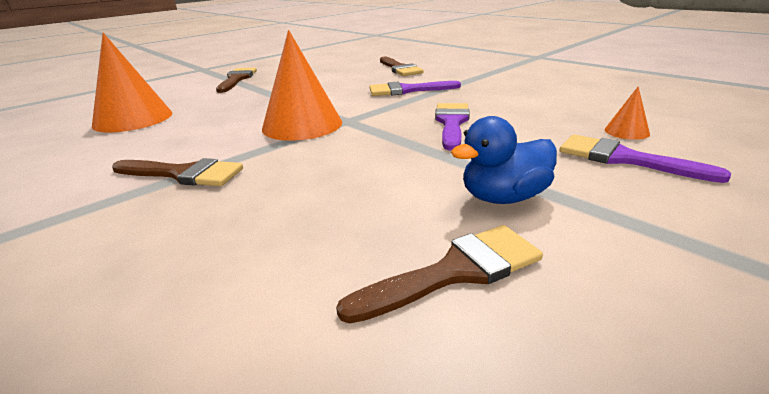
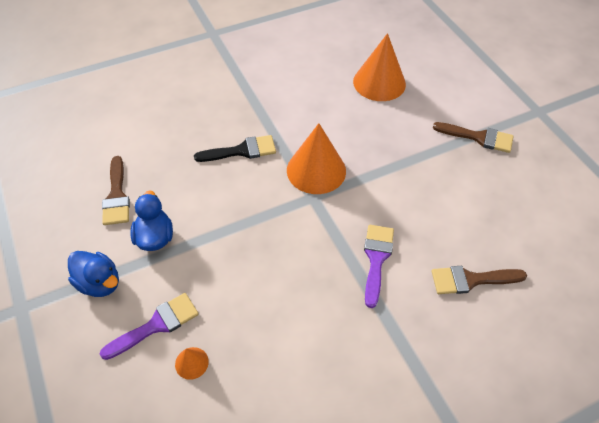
camera: 105 degrees right, 25 degrees up
(184, 174) = (263, 114): brown brush -> none
(276, 173) = (242, 151): none -> black brush
(451, 123) = (272, 258): purple brush -> none
(646, 220) = (99, 283): none -> blue duck

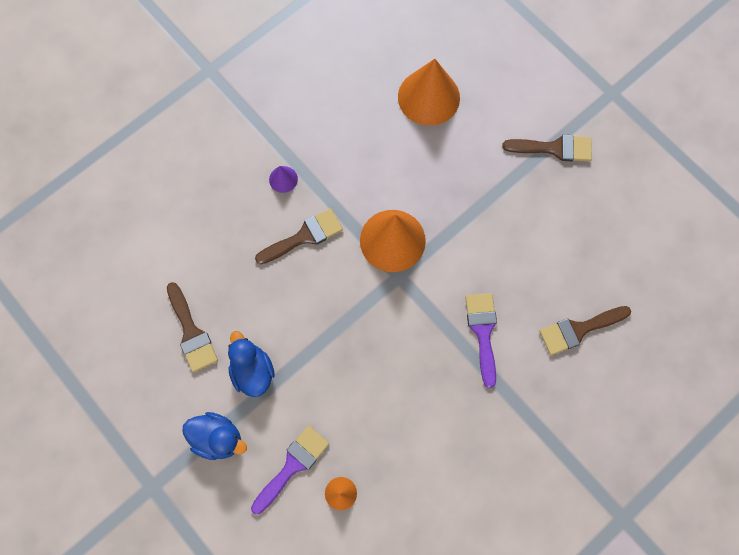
camera: 15 degrees left, 20 degrees up
(240, 109) = (283, 179): none -> purple cone
(242, 151) = (304, 236): black brush -> brown brush

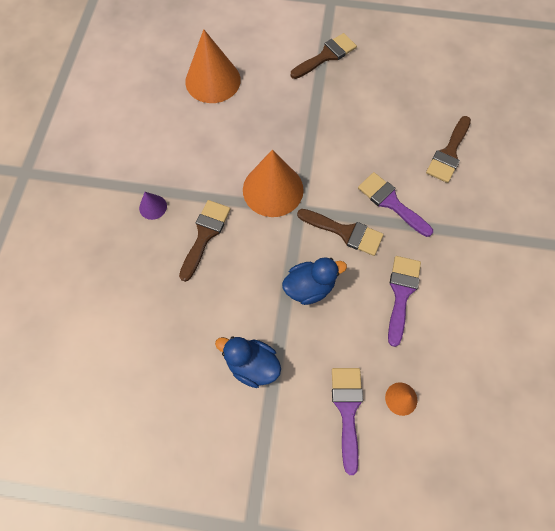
camera: 40 degrees left, 5 degrees down
(191, 332) = (176, 375): brown brush -> brown brush (345, 232)
(218, 438) = (270, 440): blue duck -> blue duck (309, 287)
(418, 414) = (401, 293): none -> purple brush

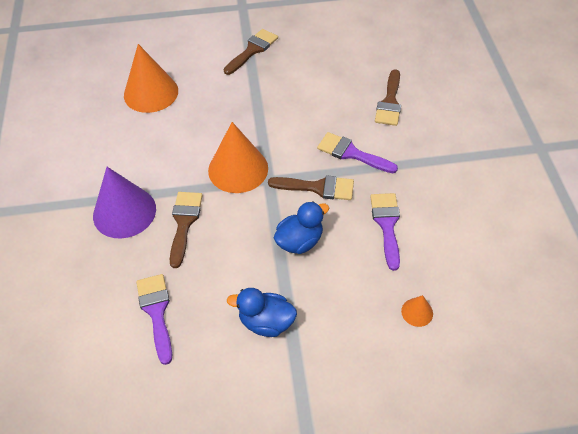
camera: 15 degrees left, 15 degrees down
(153, 207) = (124, 212): purple cone -> purple cone, size x2.24
(347, 409) = (370, 335): purple brush -> purple brush (156, 312)

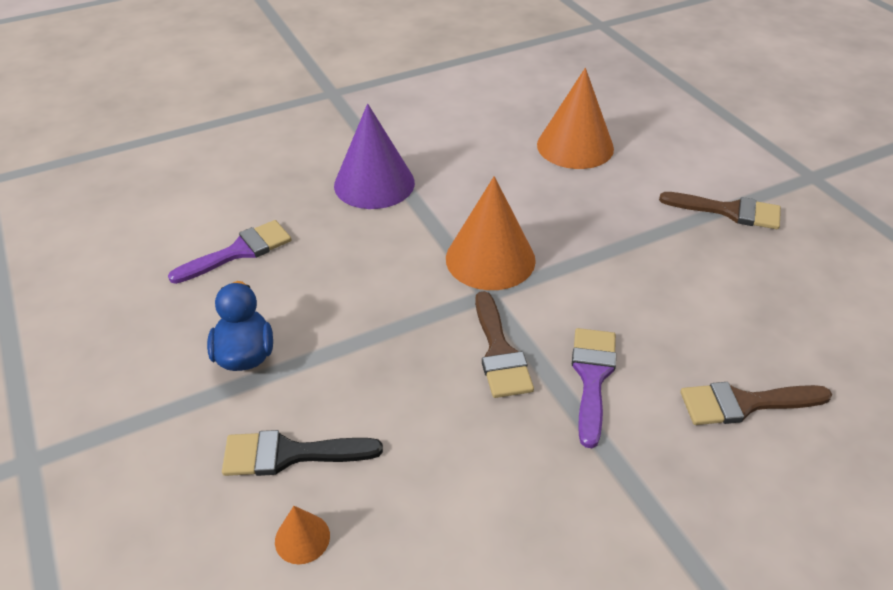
camera: 70 degrees right, 10 degrees down
(184, 223) = (377, 236): brown brush -> none
(300, 241) = (390, 356): blue duck -> none
(358, 309) = (290, 454): none -> black brush
(387, 225) = (464, 458): purple brush -> none

